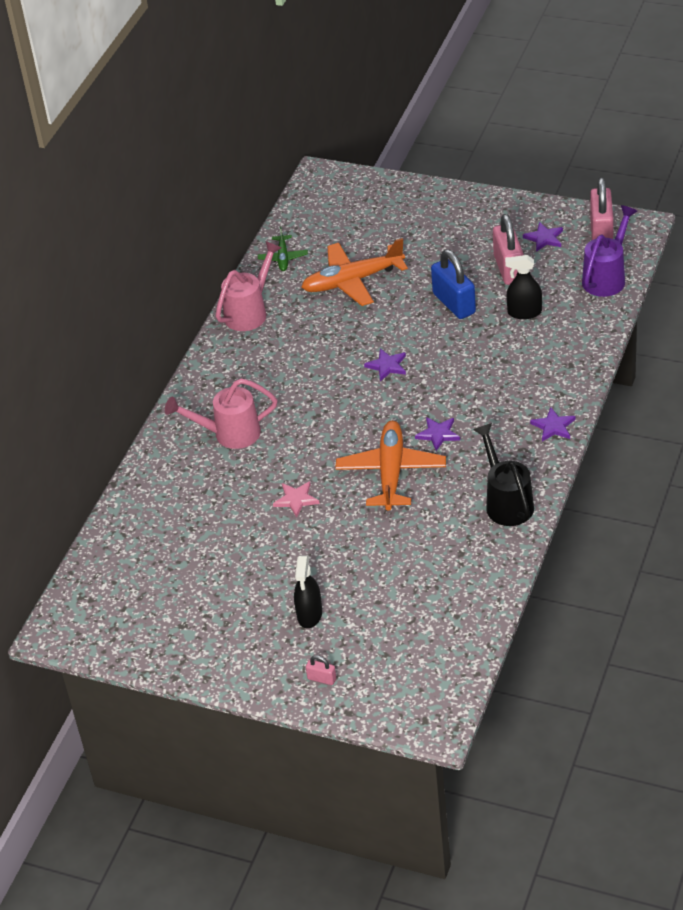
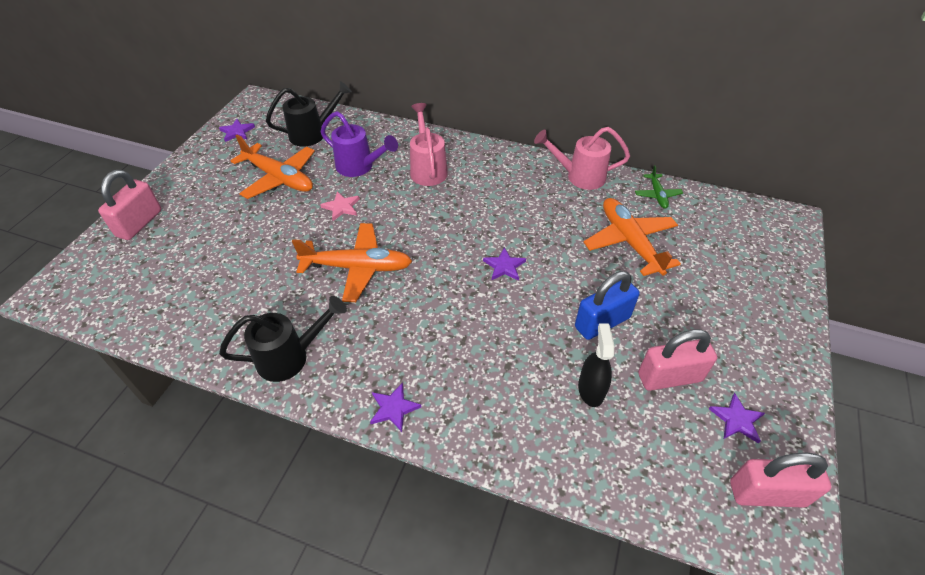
camera: 85 degrees right, 5 degrees up
(148, 551) = (313, 134): none -> black watering can
(241, 565) = (279, 178): none -> orange plane
(250, 312) = (579, 176): pink watering can -> pink watering can turned 150 degrees clockwise
(283, 258) = (657, 195): green plane -> green plane turned 90 degrees counterclockwise
(309, 614) = (210, 216): black spray bottle -> none
(321, 679) = (139, 223): pink padlock -> pink padlock, size x2.19
(438, 434) = (401, 303): purple star -> purple star (237, 132)
(607, 277) = (669, 492): purple watering can -> purple watering can (359, 167)

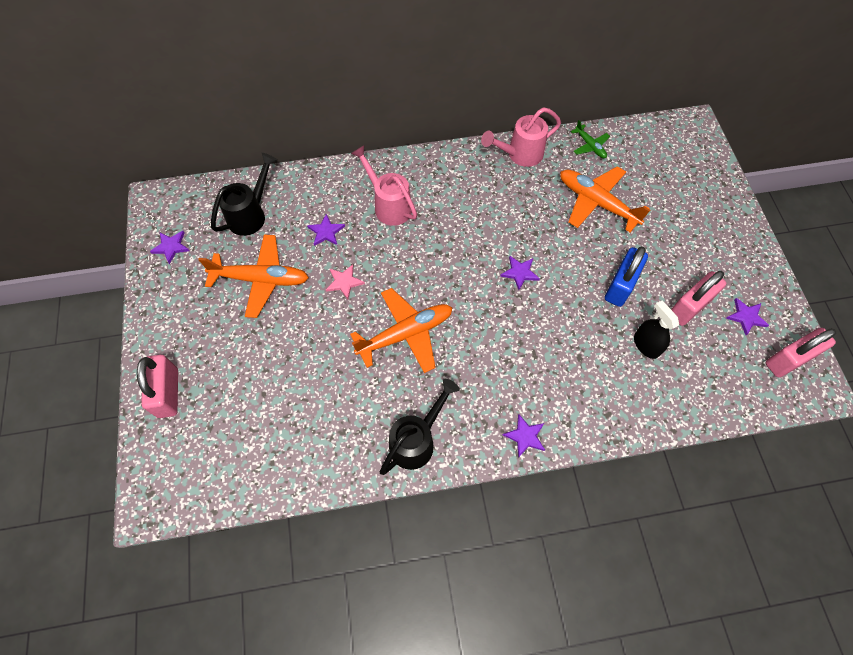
camera: 30 degrees left, 15 degrees up
(359, 167) = (326, 232): purple watering can -> purple star

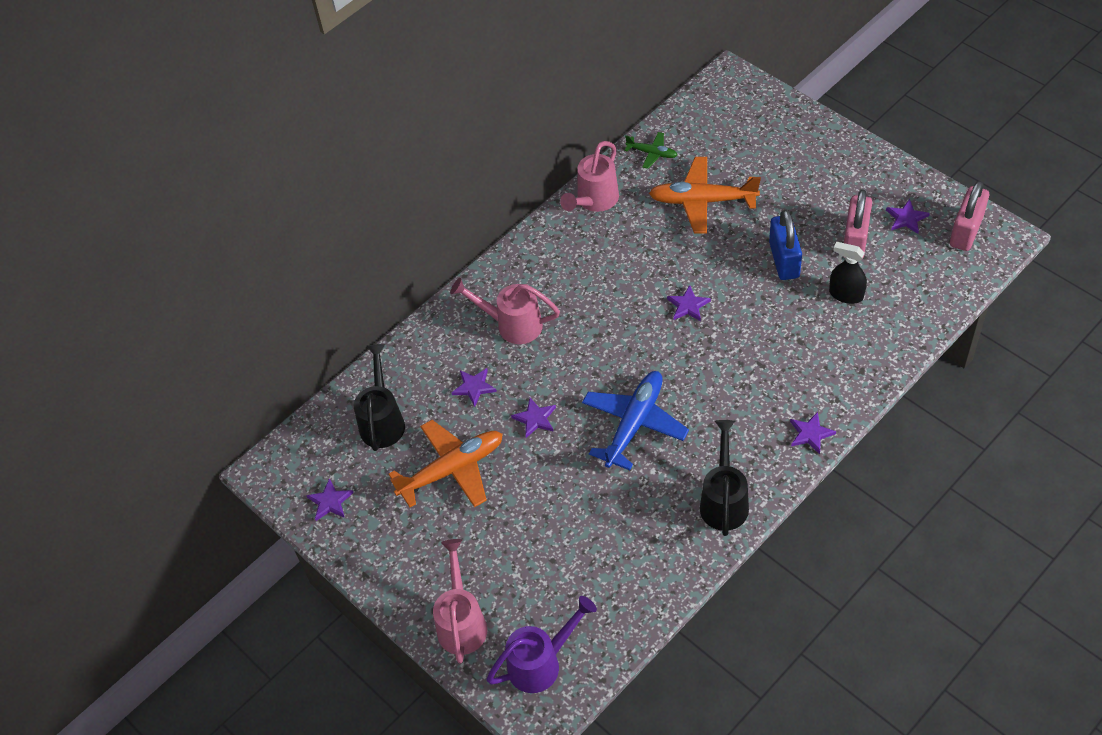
camera: 30 degrees left, 10 degrees down
(168, 393) = (462, 622): pink padlock -> pink watering can
(188, 465) = (541, 663): none -> purple watering can
(344, 282) = (535, 418): pink star -> purple star
(406, 334) = (634, 423): orange plane -> blue plane

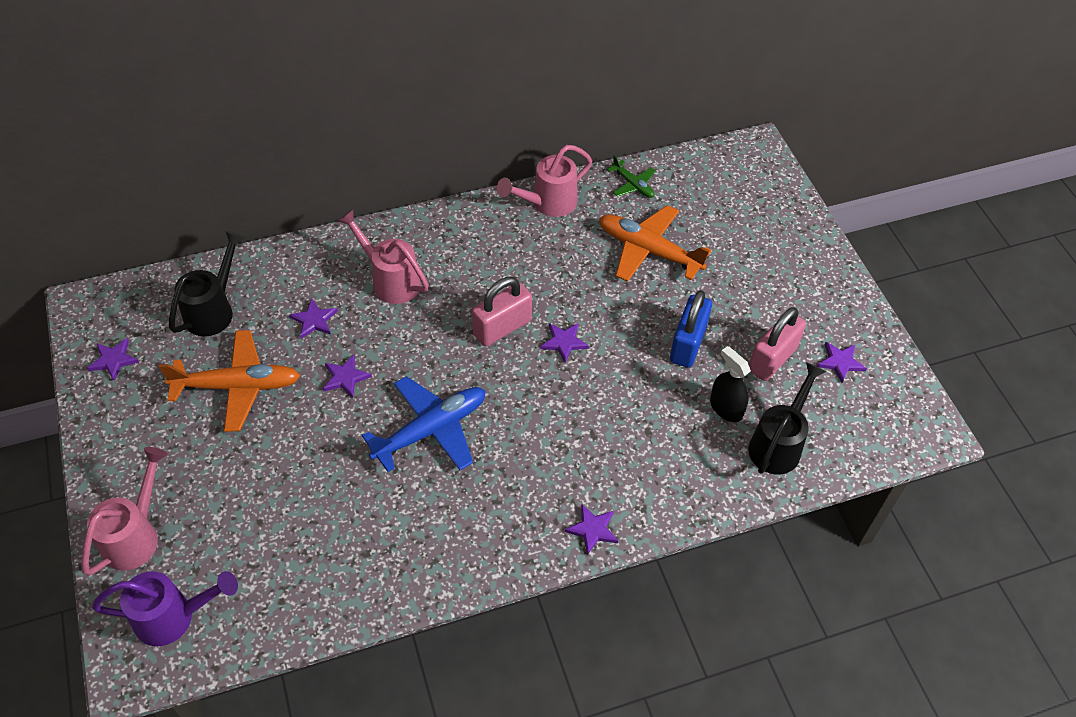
camera: 20 degrees right, 0 degrees up
(724, 500) = (460, 551): black watering can -> black watering can (778, 444)
(966, 231) = (894, 405): pink padlock -> pink padlock (502, 328)

